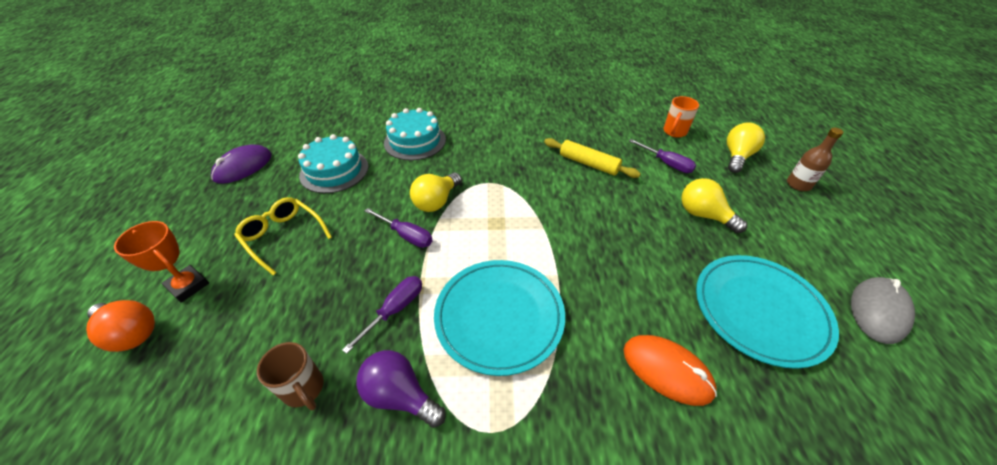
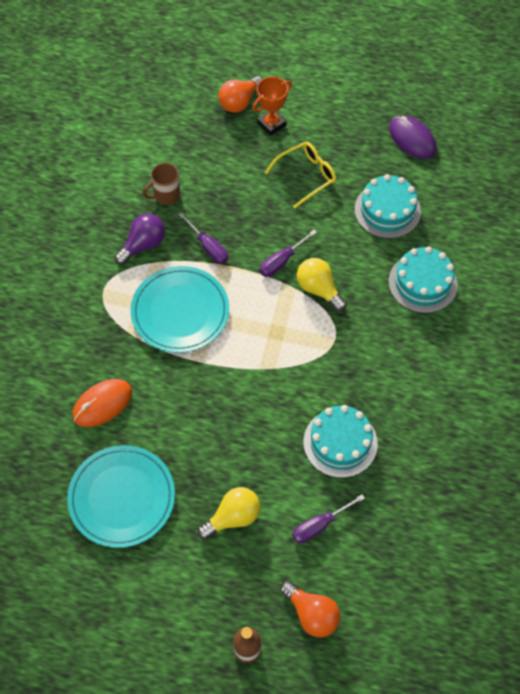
camera: 105 degrees right, 15 degrees up
(588, 164) = (340, 442): yellow rolling pin -> turquoise cake
(674, 132) = (377, 568): orange mug -> none
(737, 156) = (312, 614): yellow light bulb -> orange light bulb
(878, 311) = (89, 592): grey mouse -> none

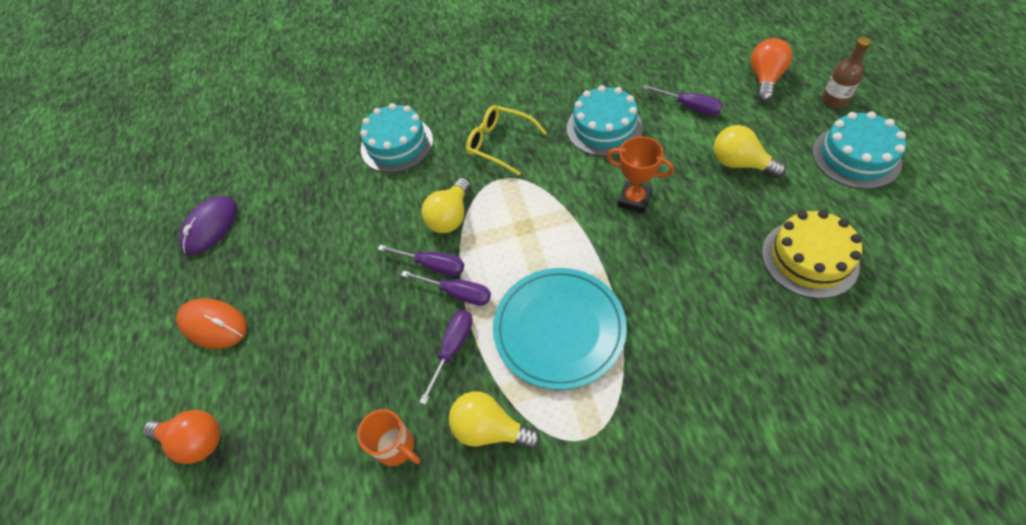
camera: 110 degrees left, 5 degrees down
(102, 404) = (731, 341): orange mouse -> orange mouse (213, 325)
(122, 498) = (809, 258): turquoise plate -> yellow cake
(143, 245) = (490, 429): purple light bulb -> yellow light bulb
(166, 195) = (397, 447): brown mug -> orange mug
(248, 266) = (457, 293): none -> purple screwdriver
(271, 124) = (226, 379): orange trophy -> orange trophy (634, 200)
(306, 176) = (300, 300): yellow glasses -> yellow glasses (500, 144)
(387, 210) = (319, 206): turquoise cake -> turquoise cake (856, 157)

